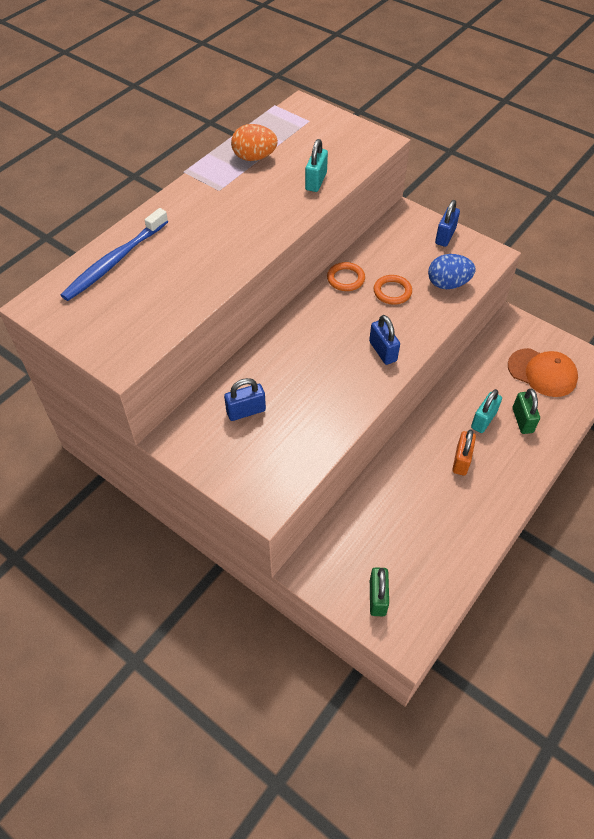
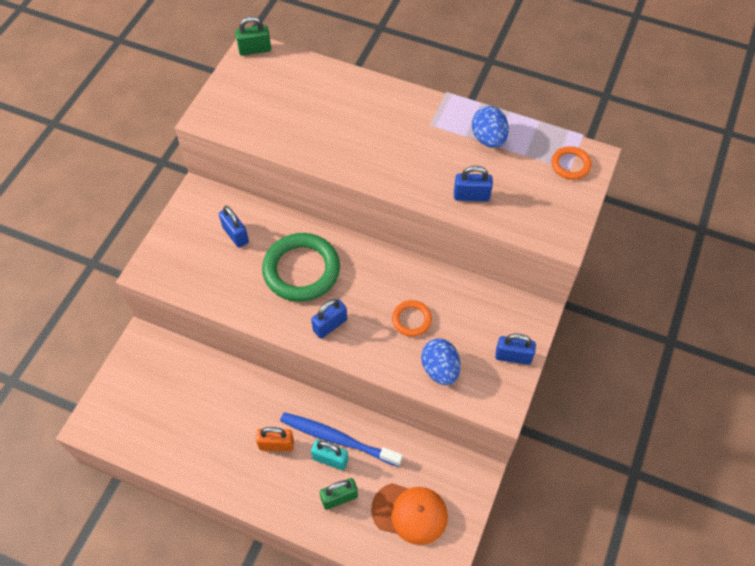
camera: 75 degrees right, 5 degrees up
(114, 262) = (312, 80): blue toothbrush -> blue toothbrush (337, 439)
(254, 157) = (488, 138): orange egg -> blue egg
(311, 362) = (301, 270): none -> green ring
(316, 181) = (471, 196): turquoise padlock -> blue padlock
(345, 279) = (416, 276): orange ring -> orange ring (570, 165)
(377, 598) = (125, 396): green padlock -> green padlock (255, 50)
(542, 372) = (410, 513): orange cap -> orange cap turned 90 degrees counterclockwise

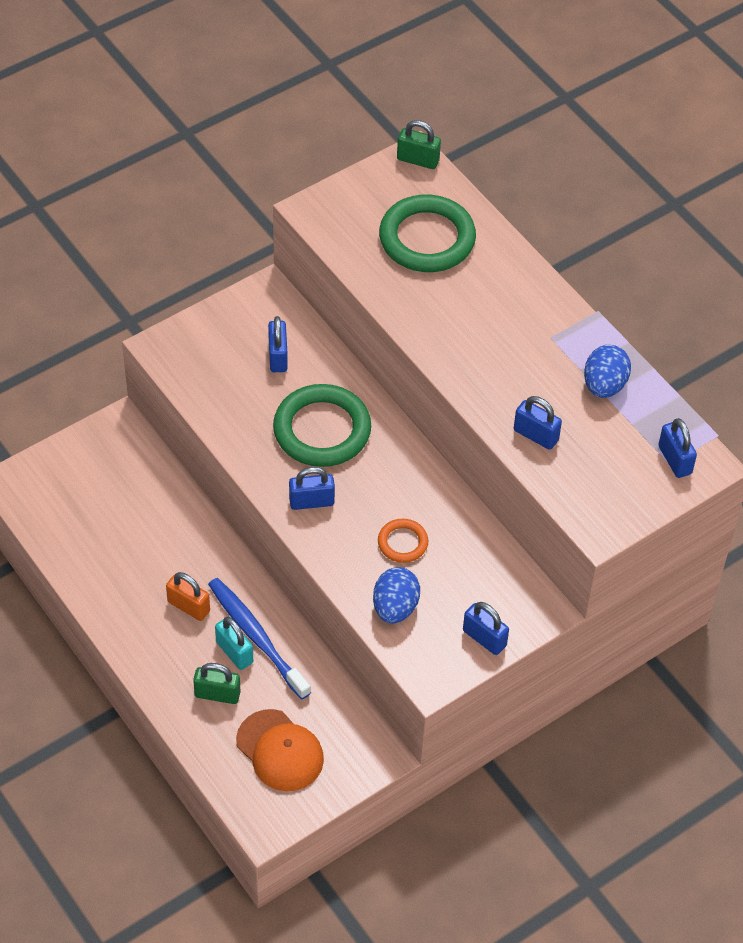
camera: 30 degrees right, 5 degrees down
(299, 99) = (427, 239): none -> green ring
(570, 165) = (674, 460): orange ring -> blue padlock

